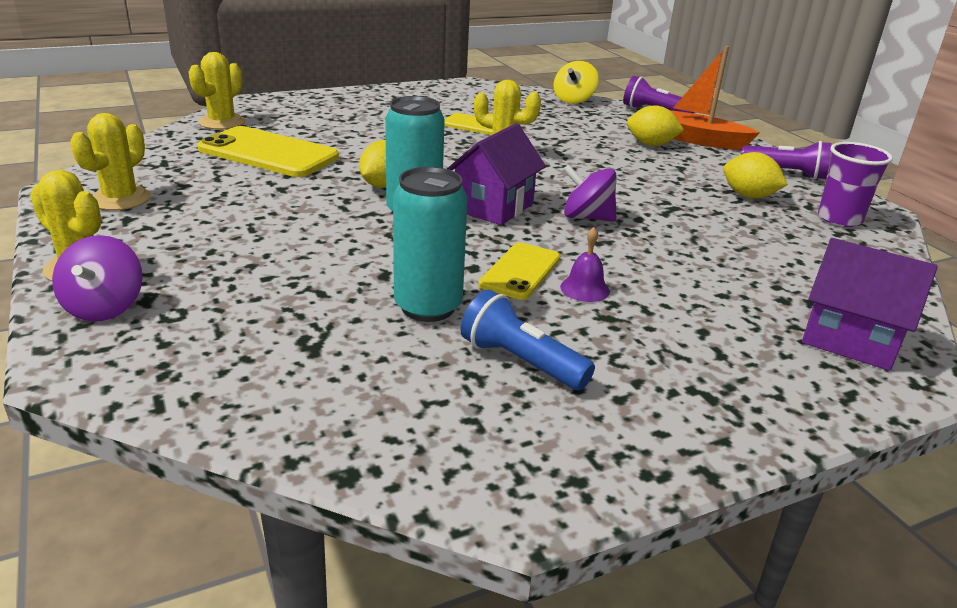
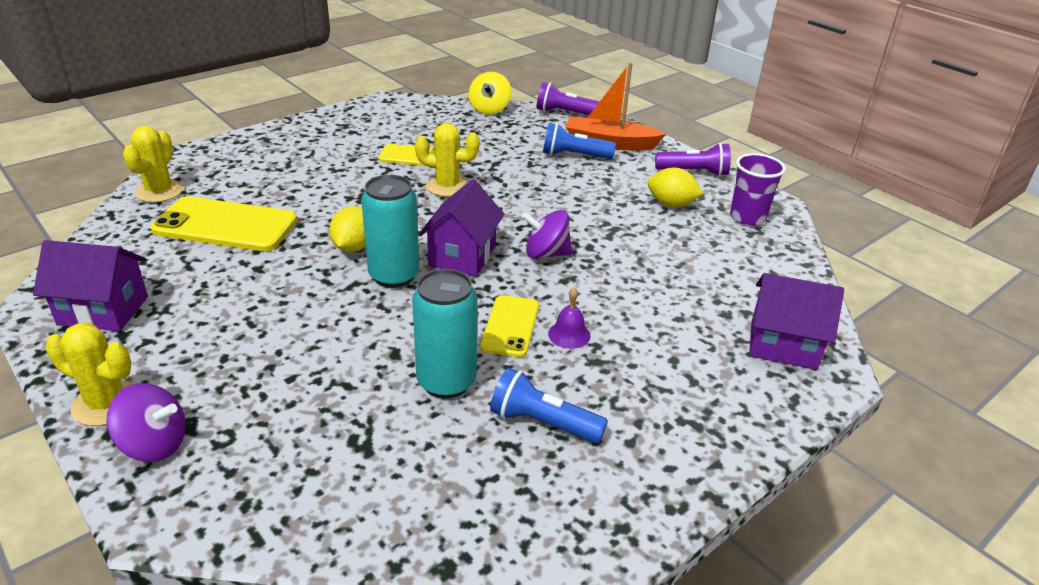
camera: 15 degrees left, 5 degrees up
(105, 307) = (154, 444): purple spinning top -> purple spinning top turned 60 degrees counterclockwise
(120, 199) = (103, 311): yellow cactus -> purple house
(651, 144) = (574, 155): yellow lemon -> blue flashlight

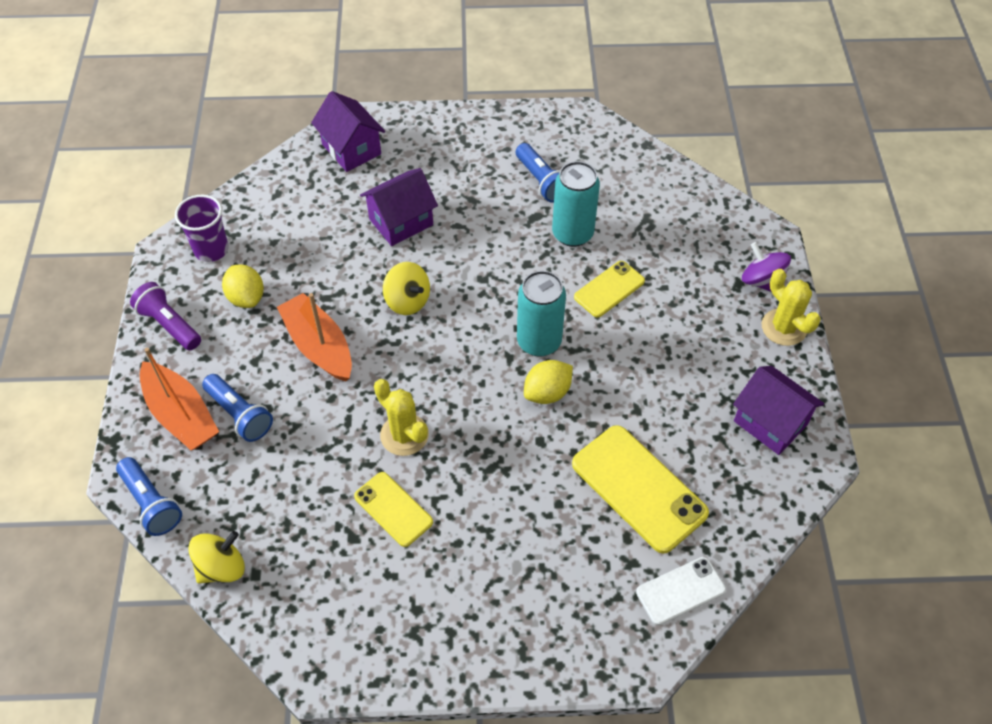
camera: 140 degrees left, 20 degrees up
(159, 191) = (680, 591): yellow cactus -> white phone
(462, 256) = (471, 334): purple house -> purple house (401, 222)
(510, 326) = (498, 251): yellow phone -> yellow phone (609, 289)
(546, 253) = (407, 301): purple spinning top -> yellow spinning top
(565, 113) = (151, 503): purple flashlight -> blue flashlight
(569, 334) = (468, 225): purple bell -> none
(575, 202) = (319, 346): none -> orange boat

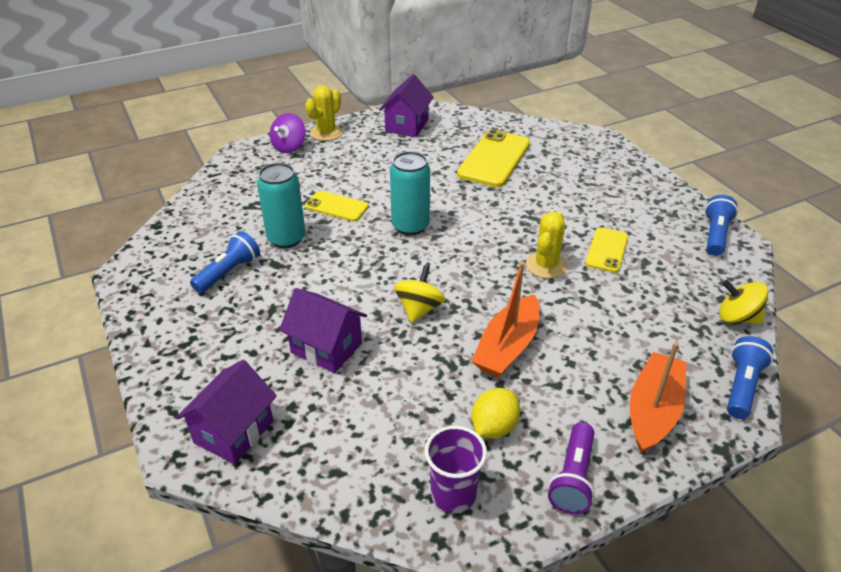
camera: 115 degrees left, 15 degrees down
(239, 414) = (615, 368): blue flashlight -> blue flashlight (715, 235)
(547, 393) = (453, 210): yellow lemon -> none
(680, 591) = (545, 133): white phone -> none

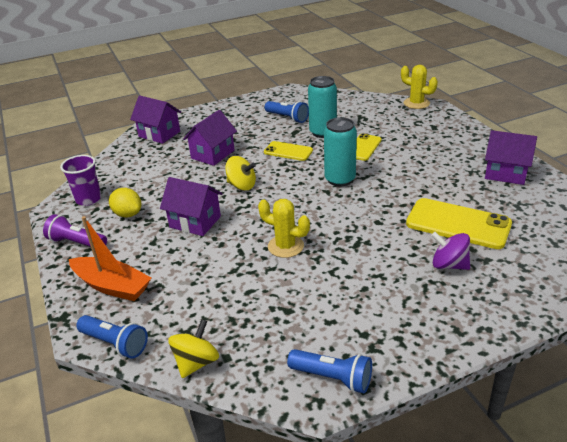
camera: 95 degrees right, 5 degrees down
(289, 147) = (445, 122): purple spinning top -> purple spinning top (449, 265)
(326, 133) = (474, 135): yellow cactus -> yellow cactus (416, 103)
(507, 347) = (195, 222): orange boat -> purple house
(607, 250) = (306, 285): yellow phone -> yellow phone (288, 151)

